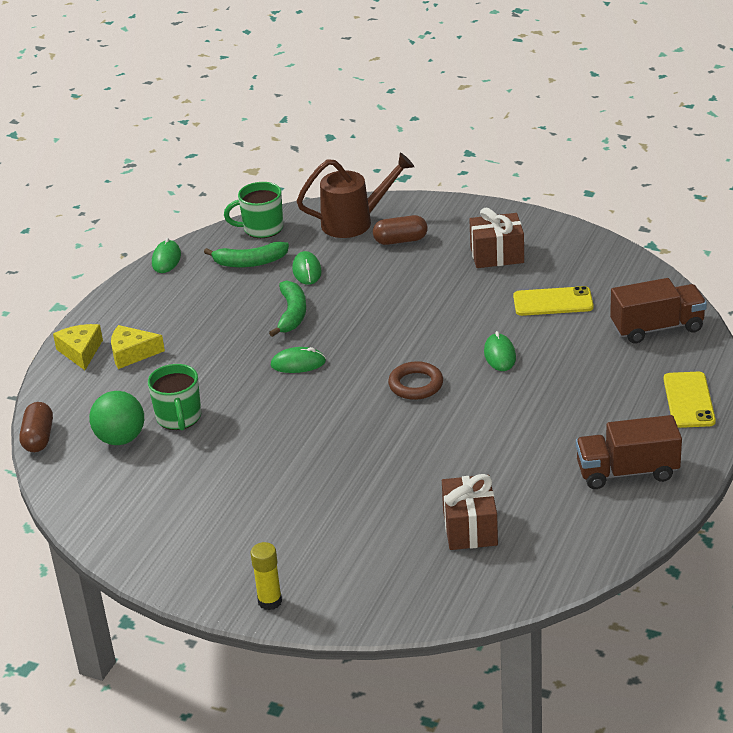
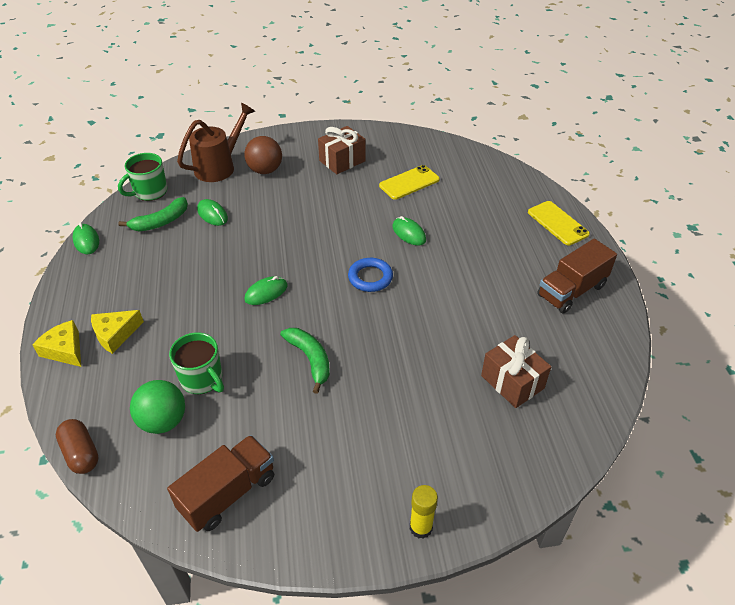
camera: 35 degrees left, 10 degrees up
(292, 314) = (228, 253): green banana -> green banana (310, 359)
(400, 240) = (265, 170): brown capsule -> brown ball
(416, 385) = (370, 277): brown ring -> blue ring
(657, 328) = (491, 179): brown truck -> brown truck (228, 493)

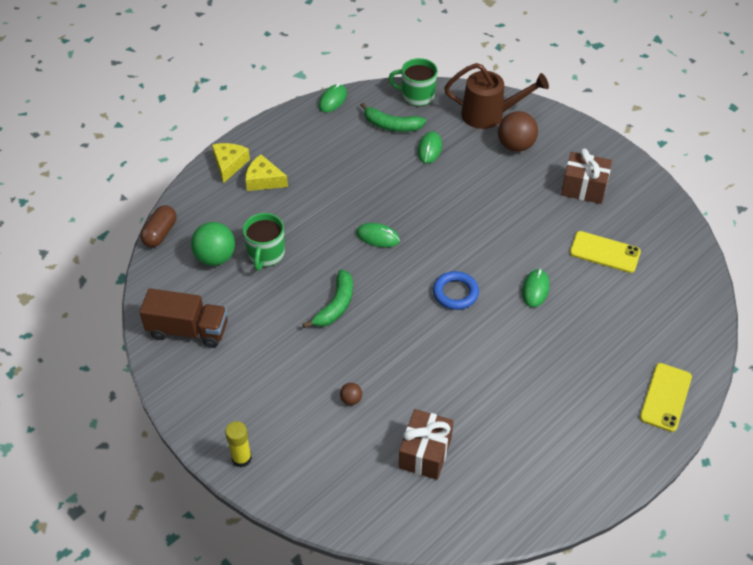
camera: 55 degrees right, 5 degrees up
(420, 403) = (351, 399): none -> brown ball
(571, 290) = (577, 450): brown truck -> none

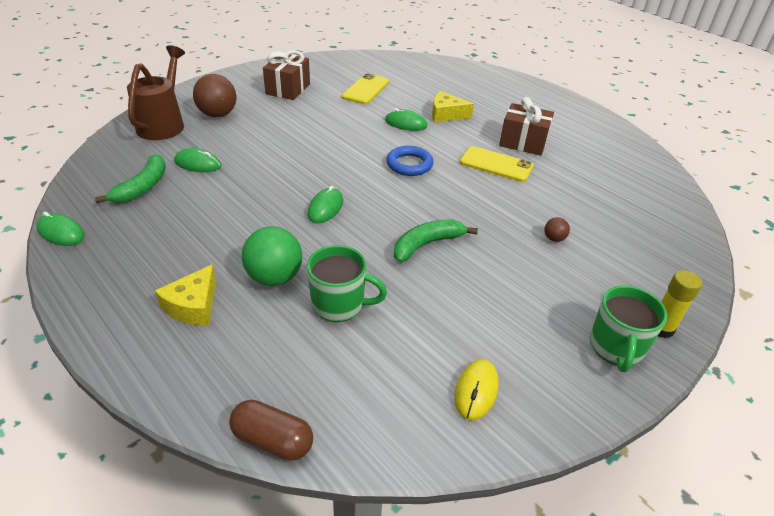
camera: 90 degrees left, 10 degrees down
(188, 330) = (476, 391): brown truck -> yellow mouse
(215, 257) = (338, 361): green ball -> green ball (275, 277)
(229, 164) = (141, 347): yellow cheese -> yellow cheese (446, 114)
(336, 305) = (427, 244): green banana -> green banana turned 60 degrees counterclockwise
(417, 96) = (101, 166): green mug -> green mug (616, 348)
(425, 453) = (600, 196): brown gift -> brown gift (523, 142)
(665, 397) = (510, 85): yellow phone -> yellow phone (496, 164)

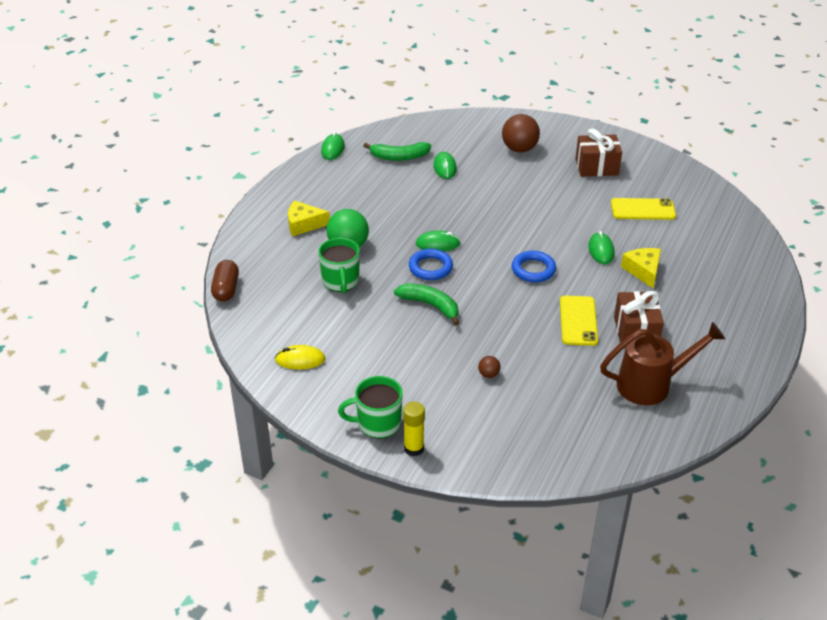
camera: 70 degrees right, 0 degrees up
(164, 124) = (482, 131): brown watering can -> brown watering can (651, 384)
(362, 225) = (430, 267): none -> blue ring

